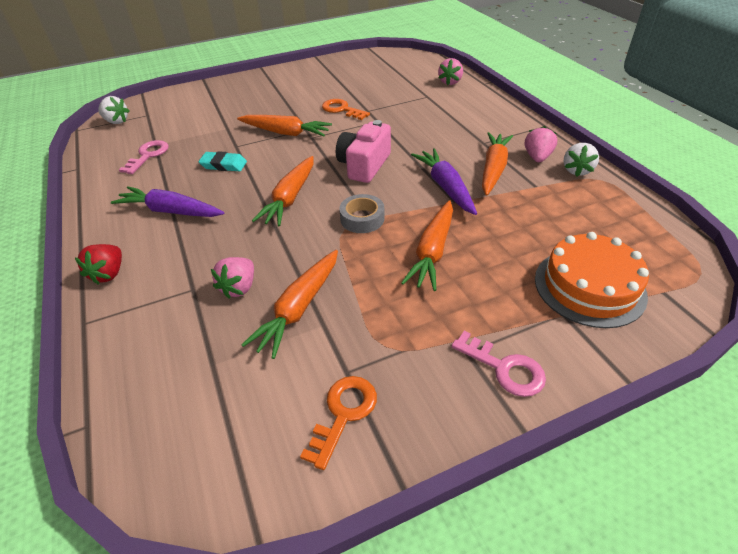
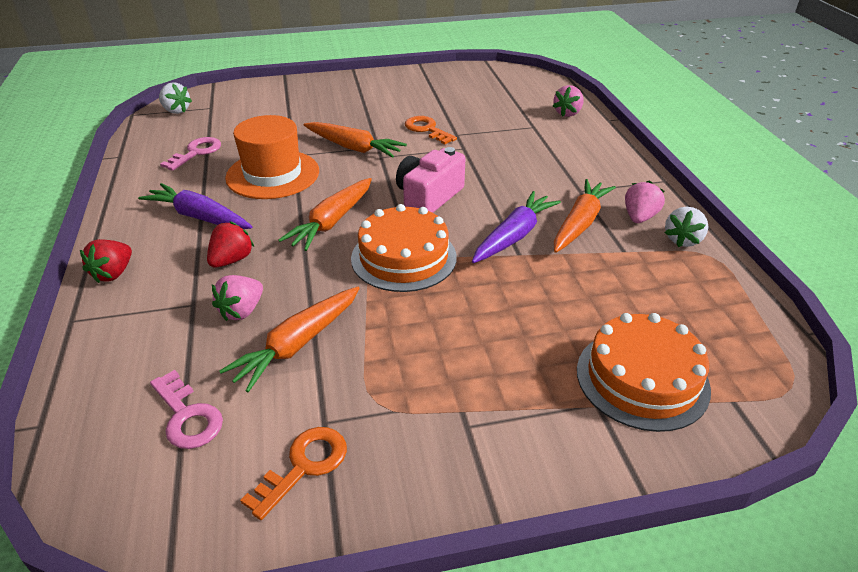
camera: 10 degrees right, 5 degrees down
(214, 244) = (232, 260): none -> red strawberry
(224, 165) = (273, 174): turquoise eraser -> orange hat
(362, 219) = (404, 257): grey tape -> orange cake
(432, 252) = (470, 307): orange carrot -> none
(445, 187) = (514, 236): purple carrot -> purple carrot turned 45 degrees clockwise
(504, 368) = (502, 452): pink key -> pink key (187, 416)

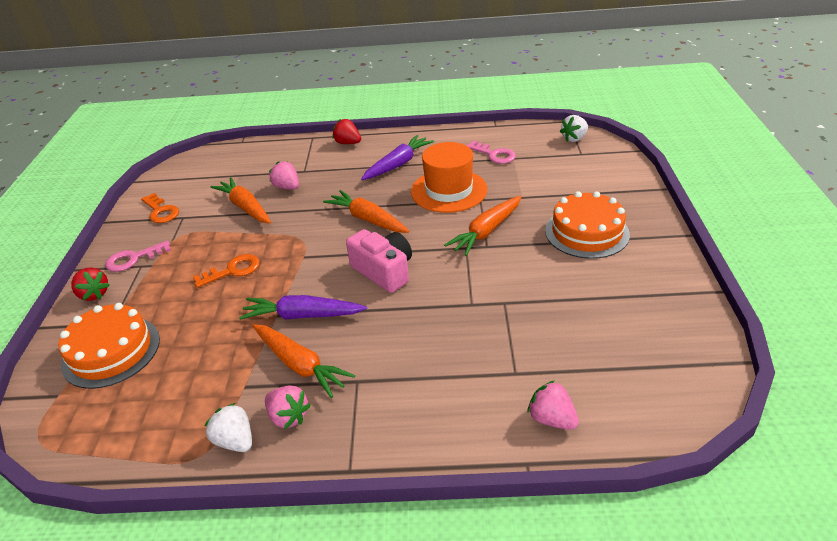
camera: 105 degrees right, 0 degrees up
(187, 416) = (218, 177): pink key -> pink key (133, 259)
(232, 260) = (341, 180): red strawberry -> red strawberry (94, 294)
(404, 257) = (305, 252): orange cake -> orange cake (586, 232)
(427, 129) = (518, 281): orange key -> orange key (233, 270)
(514, 236) = (303, 315): purple carrot -> purple carrot turned 135 degrees clockwise

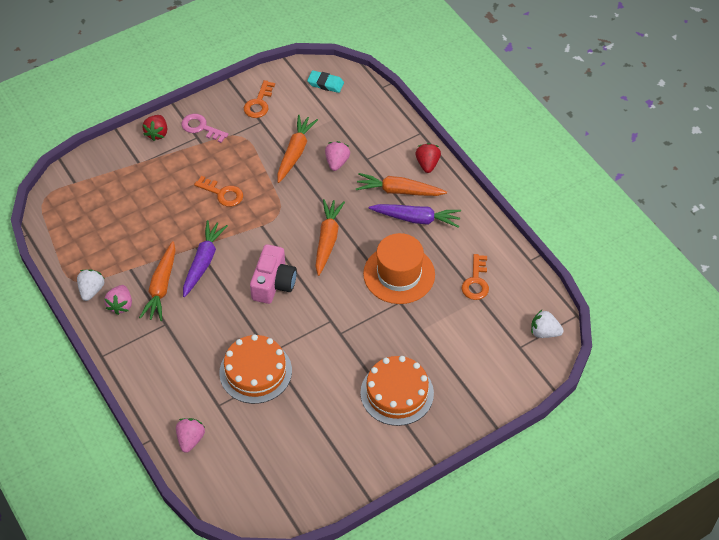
camera: 55 degrees right, 15 degrees up
(111, 351) = (118, 182): orange cake -> orange cake (255, 371)
(196, 168) = (325, 83): none -> turquoise eraser
(303, 315) = (203, 262): purple carrot -> purple carrot turned 45 degrees clockwise
(486, 231) = (358, 325): orange carrot -> orange carrot (399, 191)
(494, 155) = (476, 281): pink key -> orange key

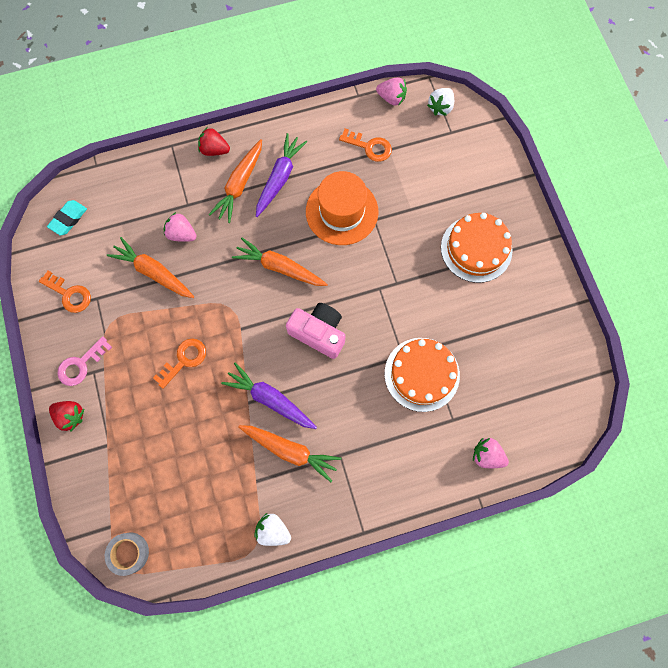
camera: 75 degrees left, 20 degrees up
(56, 199) = (129, 553): none -> grey tape
(120, 305) = (302, 500): pink strawberry -> pink strawberry (391, 98)

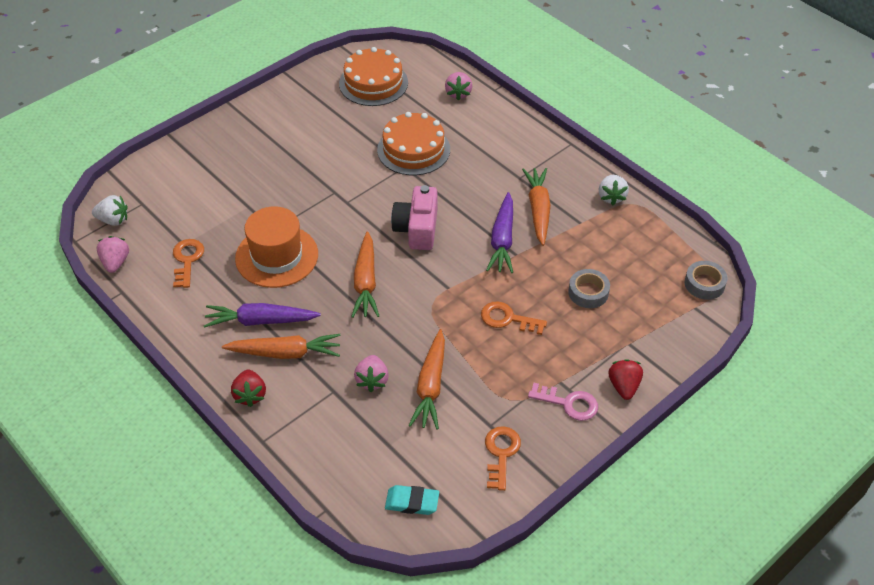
camera: 115 degrees left, 25 degrees down
(175, 441) = (588, 292): none -> grey tape
(476, 249) = (269, 150): orange cake -> orange cake (373, 83)

